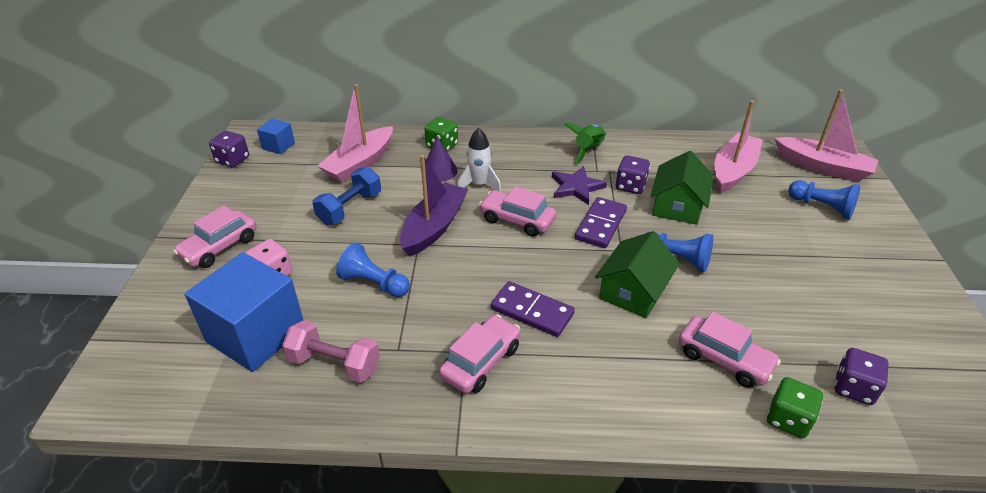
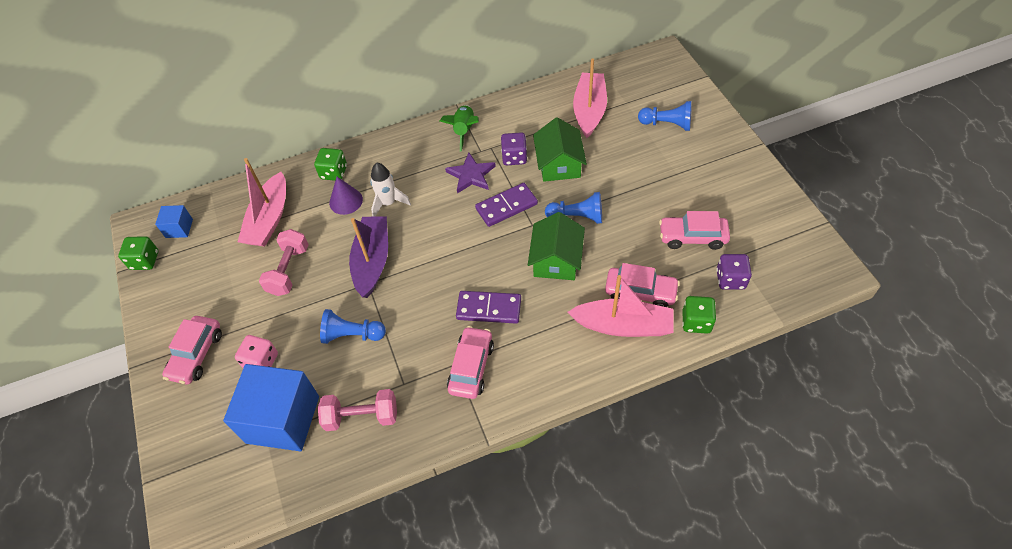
camera: 20 degrees left, 15 degrees up
(233, 160) = (145, 260): purple dice -> green dice
(350, 208) = (289, 270): blue dumbbell -> pink dumbbell
(517, 220) = (438, 228): pink car -> pink car (692, 237)
(600, 225) = (506, 206): purple domino -> purple domino turned 60 degrees clockwise
(823, 167) = (656, 81): pink boat -> pink boat (623, 325)

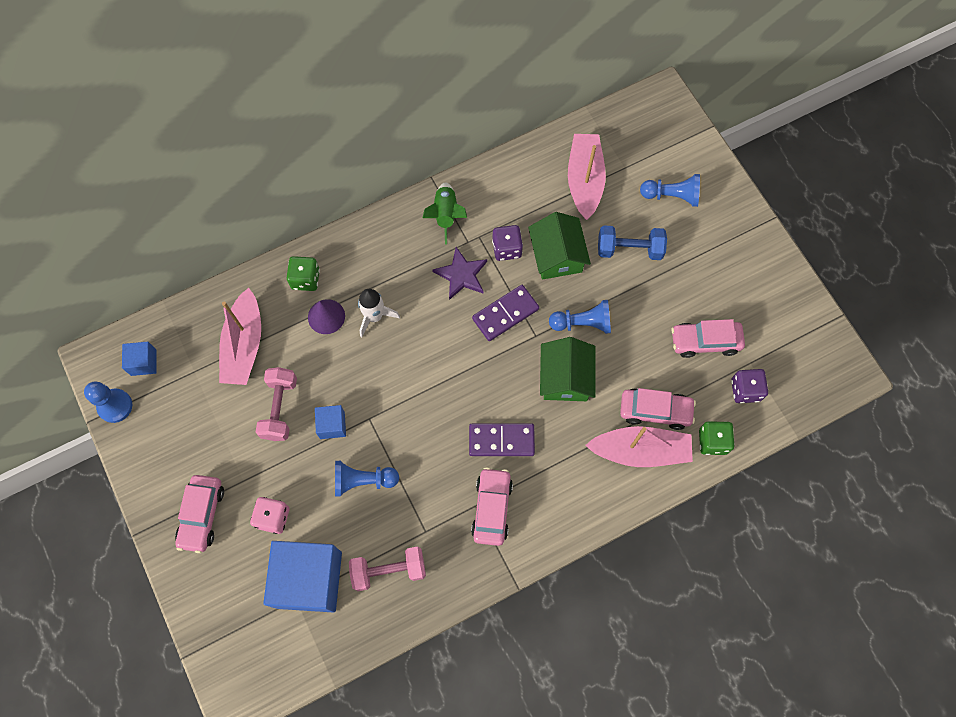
camera: 10 degrees left, 15 degrees up
(145, 260) = (115, 406): green dice -> blue pawn
(333, 287) = (332, 425): none -> blue cube
(372, 261) = (369, 391): purple boat -> none
(625, 162) = (629, 249): none -> blue dumbbell

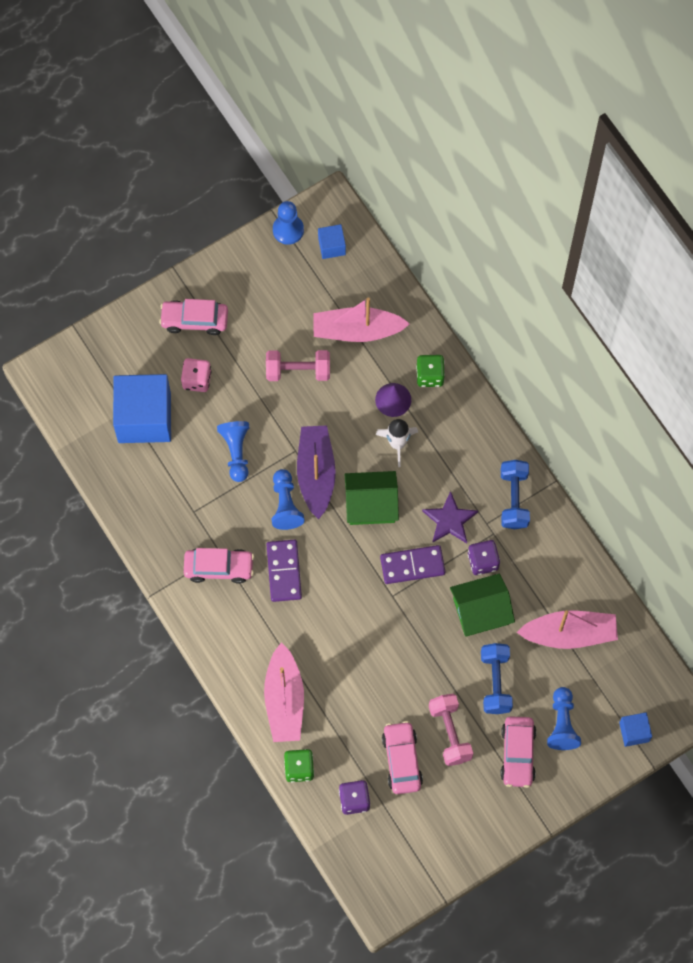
camera: 85 degrees right, 0 degrees up
(332, 425) = (286, 419): blue cube -> blue cube (634, 732)
(389, 570) = (157, 484): pink dumbbell -> pink dumbbell (450, 733)
(397, 399) = (316, 473): none -> purple boat
(445, 215) = (514, 499): green rocket -> blue dumbbell
(505, 314) = (412, 565): purple domino -> purple domino turned 60 degrees counterclockwise
(565, 378) = (351, 626): green house -> green house (371, 504)
(583, 323) = (410, 640): blue pawn -> blue pawn (285, 505)
(655, 411) = (325, 713): pink car -> pink car (518, 754)

